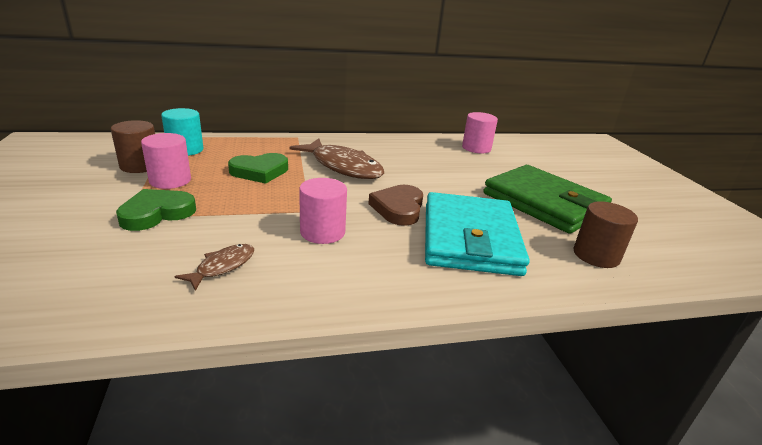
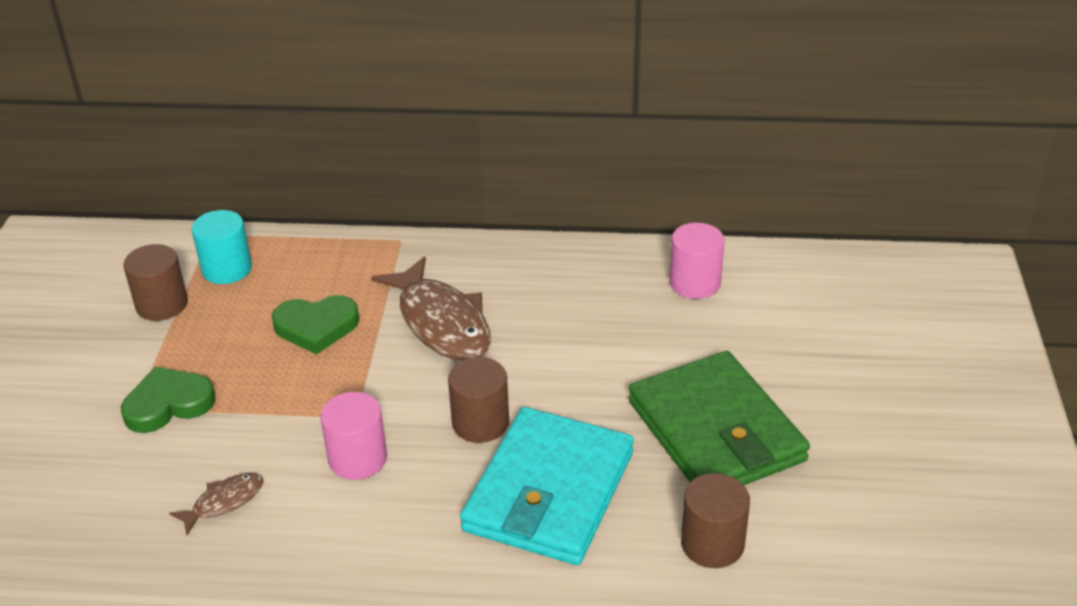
camera: 20 degrees right, 10 degrees up
(170, 180) = (194, 339): pink cylinder -> none
(398, 208) = (480, 423): brown heart -> brown cylinder

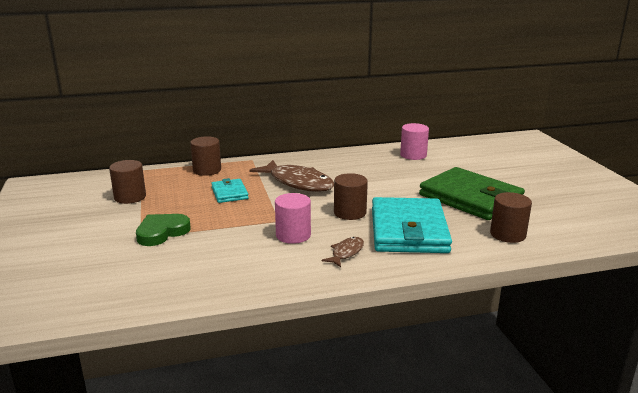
camera: 20 degrees left, 15 degrees down
(224, 502) = (226, 264): brown fish -> brown fish (346, 253)
(227, 269) = (160, 180): turquoise cylinder -> none
(312, 256) = (207, 170): none -> brown cylinder
(316, 327) = (229, 193): green heart -> turquoise wallet

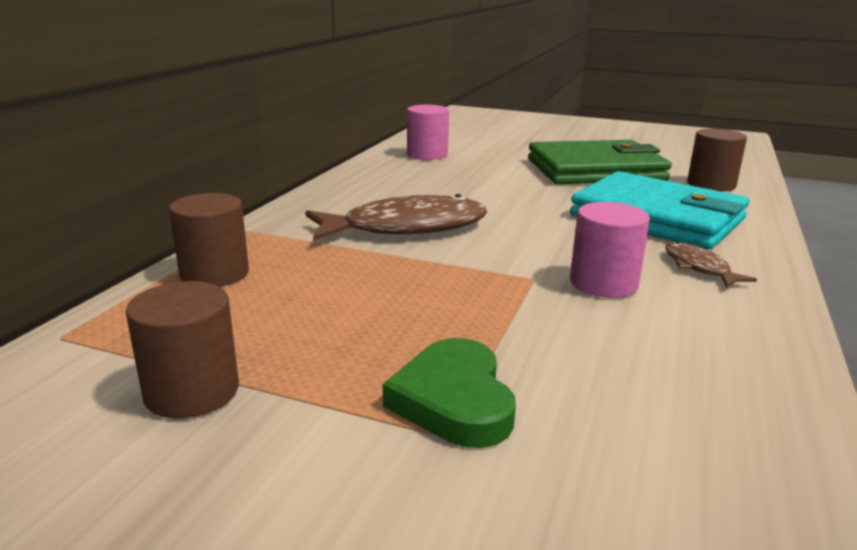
camera: 55 degrees left, 0 degrees up
(229, 193) = (360, 283): turquoise wallet -> none
(350, 212) = (563, 229): brown cylinder -> none

